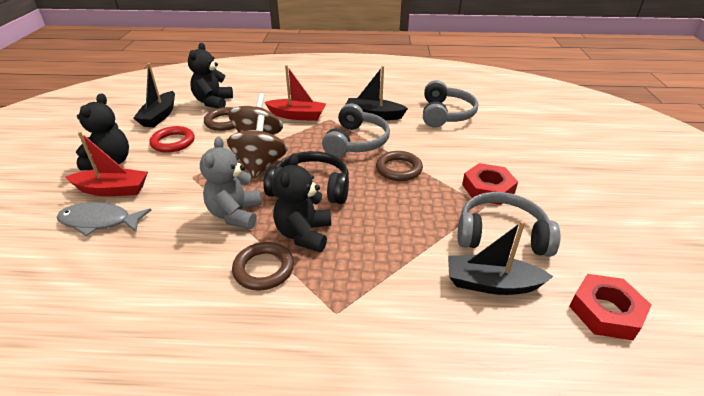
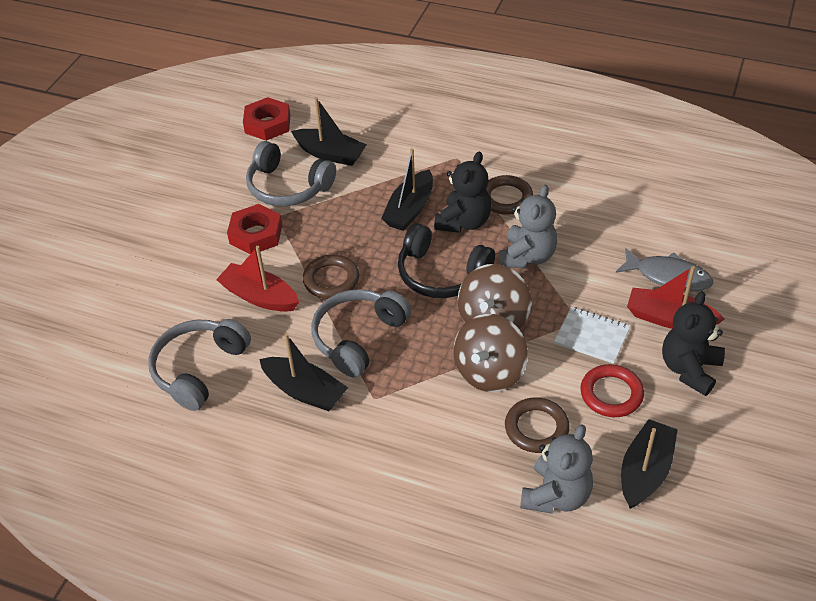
camera: 160 degrees left, 10 degrees up
(182, 169) = (591, 336): none -> white notebook
(213, 102) = (556, 495): black teddy bear -> grey teddy bear
(297, 116) = (420, 418): red boat -> red boat (259, 296)
(363, 236) = (410, 209): none -> black boat

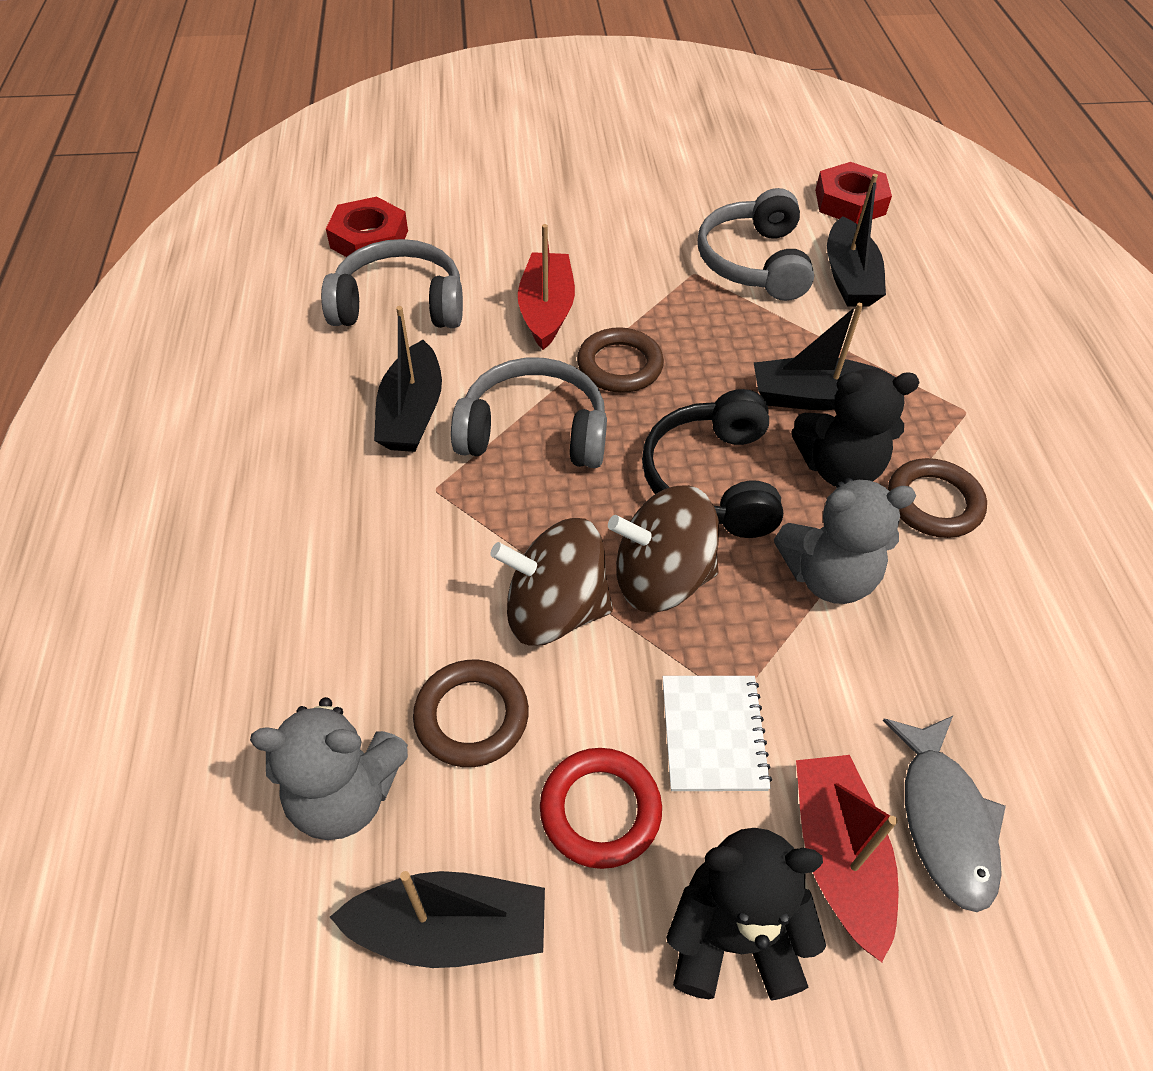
camera: 60 degrees right, 5 degrees up
(256, 234) = (649, 266): red nut -> red nut (369, 239)

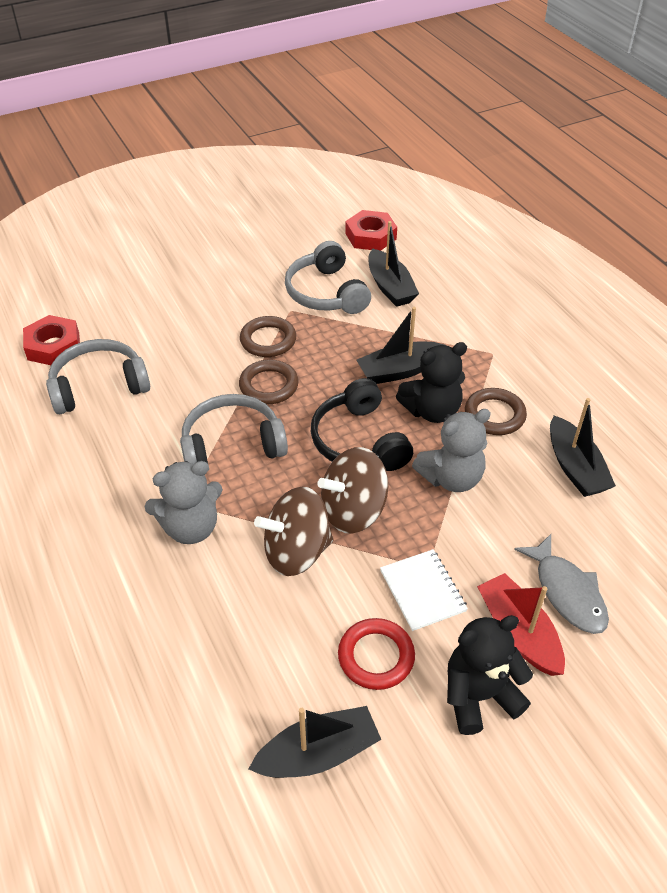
camera: 20 degrees left, 5 degrees down
(345, 794) = (217, 704): grey teddy bear -> grey teddy bear (190, 527)
(412, 413) = (144, 457): black boat -> black boat (575, 467)
(471, 716) = (274, 631): brown ring -> brown ring (268, 340)
(546, 310) = (203, 362): red boat -> none

